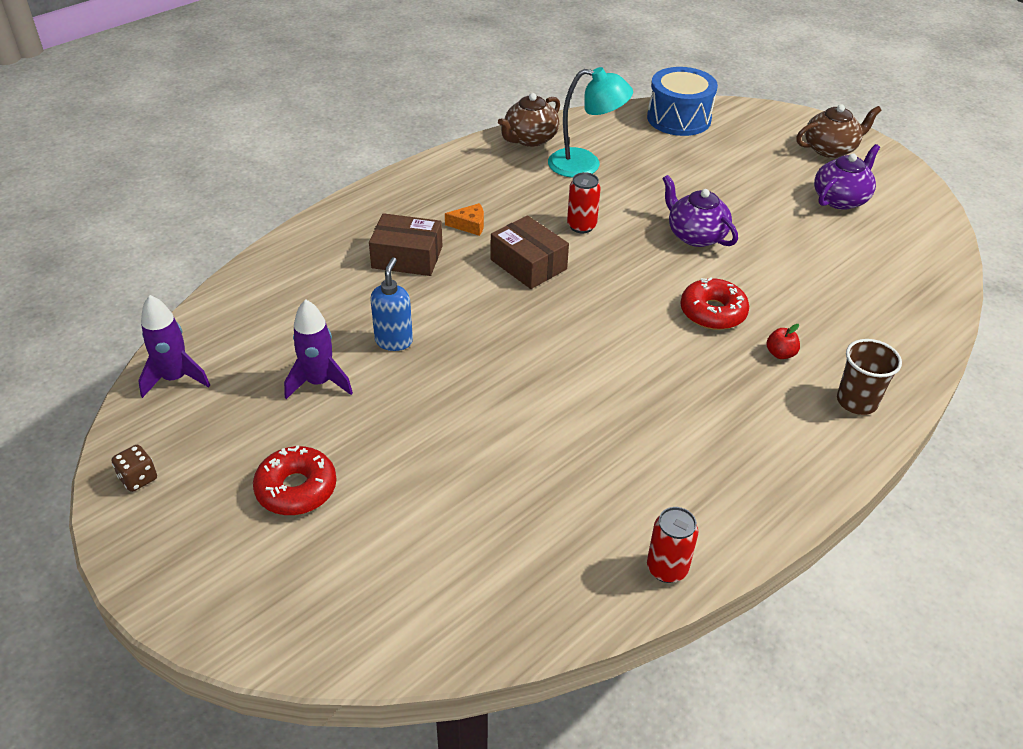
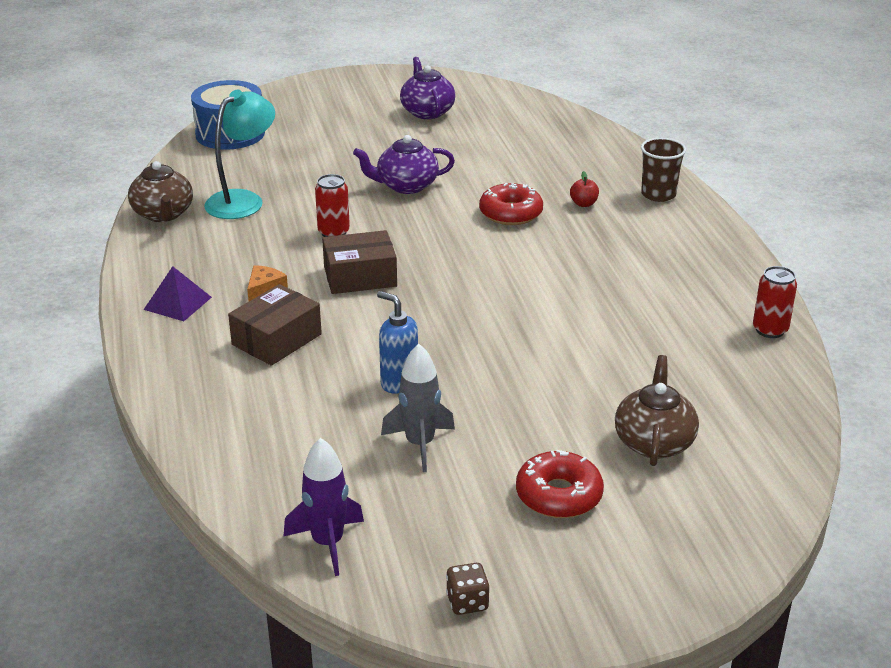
camera: 60 degrees left, 10 degrees down
(319, 382) = (420, 444): purple rocket -> grey rocket
(418, 194) = (177, 303): none -> purple pyramid
(830, 149) = (358, 90): brown teapot -> brown teapot (654, 442)

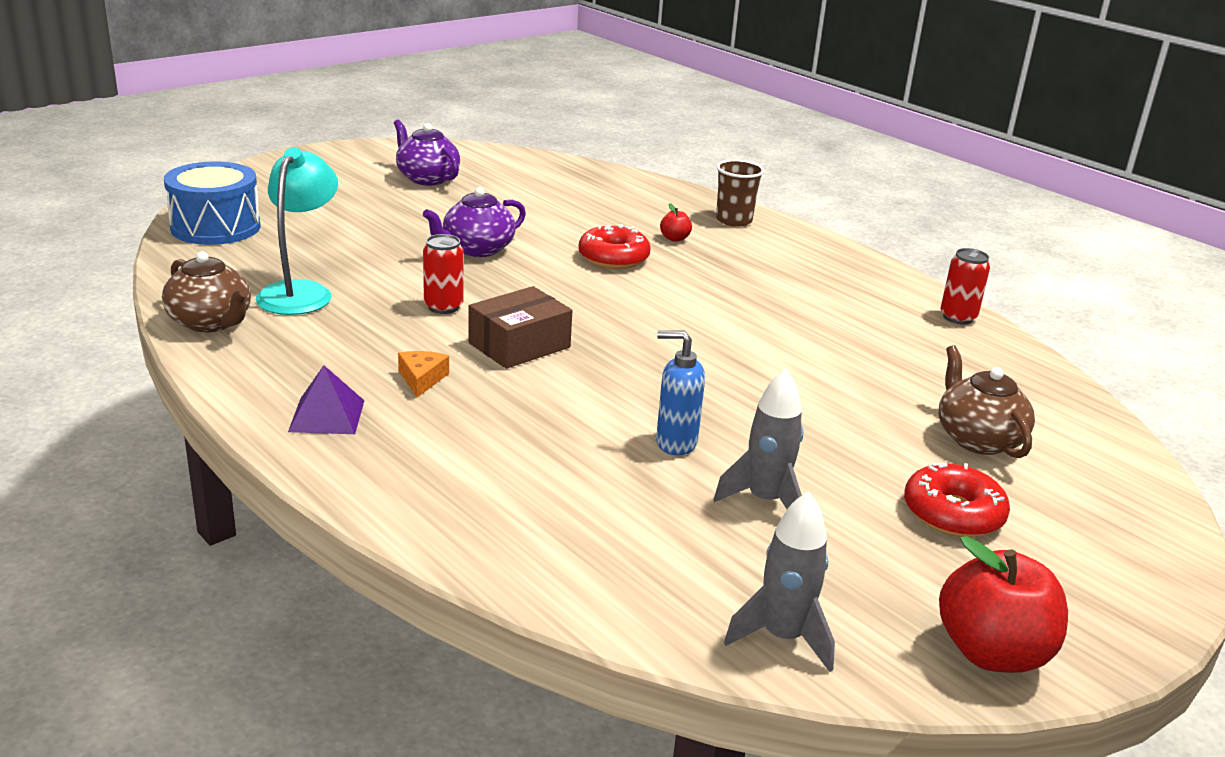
camera: 30 degrees left, 5 degrees down
(276, 339) = (491, 429): brown box -> none
(328, 543) = (782, 637): purple rocket -> grey rocket
(467, 602) = (992, 652): brown dice -> red apple

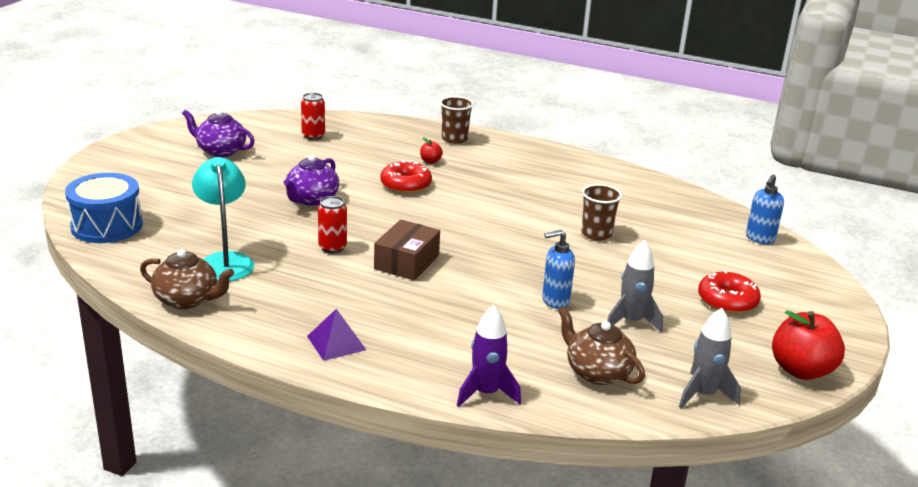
camera: 25 degrees left, 0 degrees up
(422, 379) = (370, 301): orange cheese -> none
(452, 534) = (486, 393): none -> purple rocket
(824, 373) = (596, 234): none -> brown cup
(958, 317) = (636, 178): red can -> red can (313, 136)
(977, 439) = (705, 253): brown teapot -> brown teapot (597, 372)
(1092, 441) = (759, 239): none -> blue soap dispenser

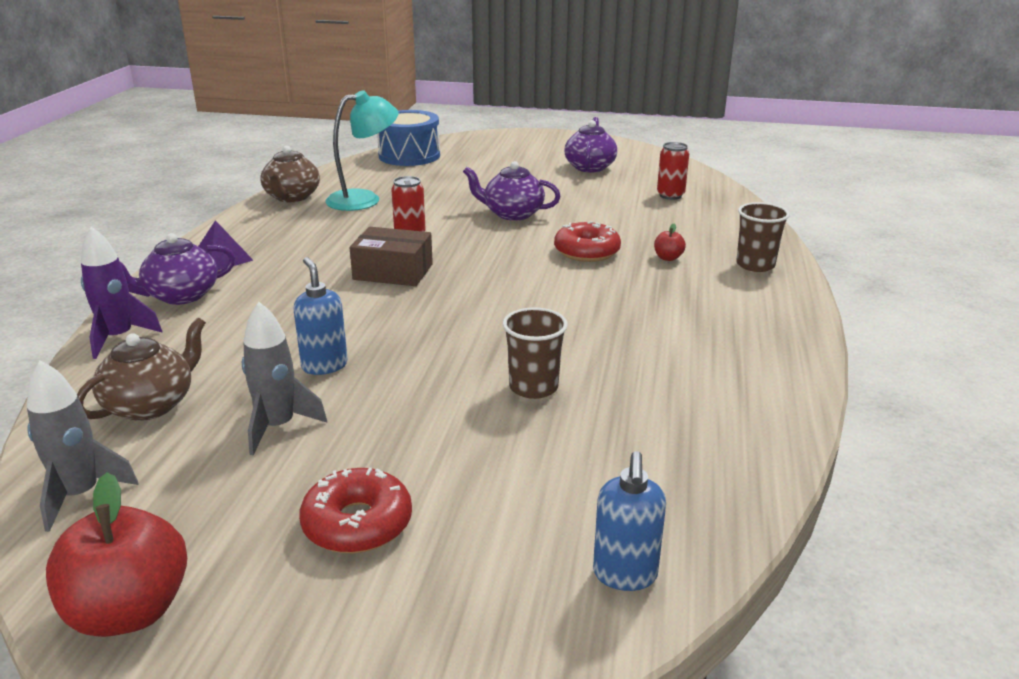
camera: 80 degrees right, 0 degrees up
(412, 364) = (181, 296): none -> purple teapot
(759, 239) = (625, 575): blue soap dispenser -> blue soap dispenser turned 105 degrees counterclockwise

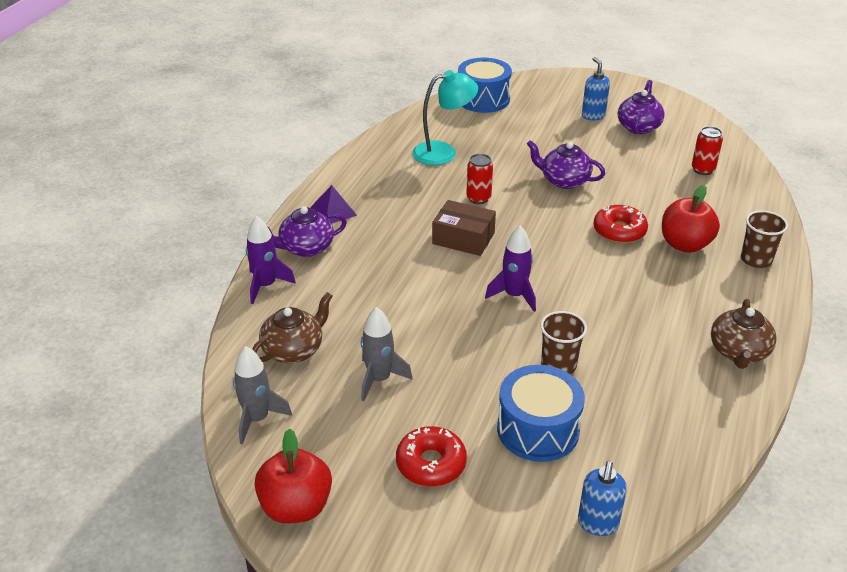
camera: 10 degrees right, 10 degrees up
(292, 197) = (385, 144): brown teapot -> brown teapot (738, 352)
(324, 366) = (410, 328): blue soap dispenser -> blue soap dispenser (593, 116)
(464, 321) = (514, 295): none -> purple rocket
(515, 463) = (538, 429): none -> blue drum
(668, 258) = (685, 244): red apple -> red apple, size x2.21

